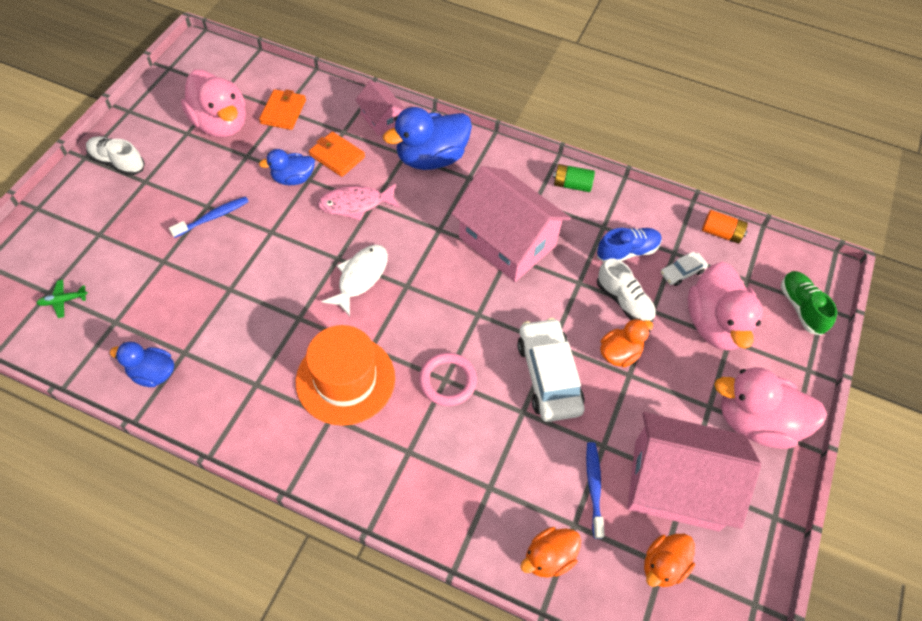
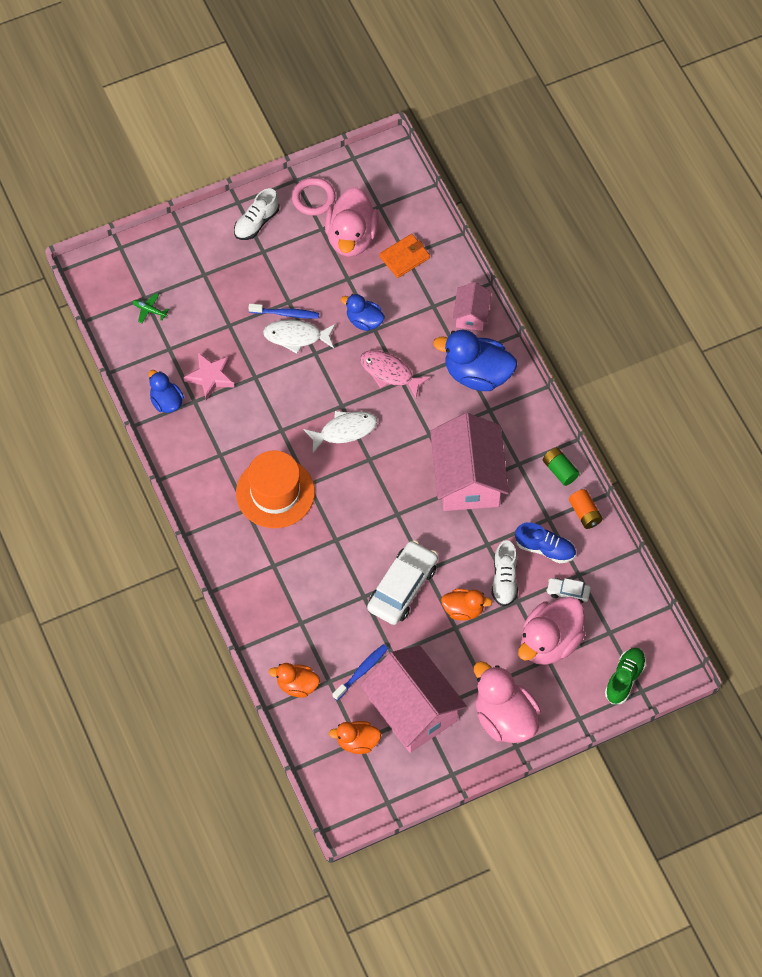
camera: 45 degrees right, 5 degrees up
(118, 162) = (256, 222): white shoe -> white shoe turned 120 degrees counterclockwise
(182, 319) = (210, 377): none -> pink star
(240, 229) = (296, 336): none -> white fish
(337, 156) = (410, 324): orange wallet -> none
(448, 381) = (336, 542): pink ring -> pink ring (313, 198)
(721, 233) = (630, 587): orange battery -> orange battery (585, 513)

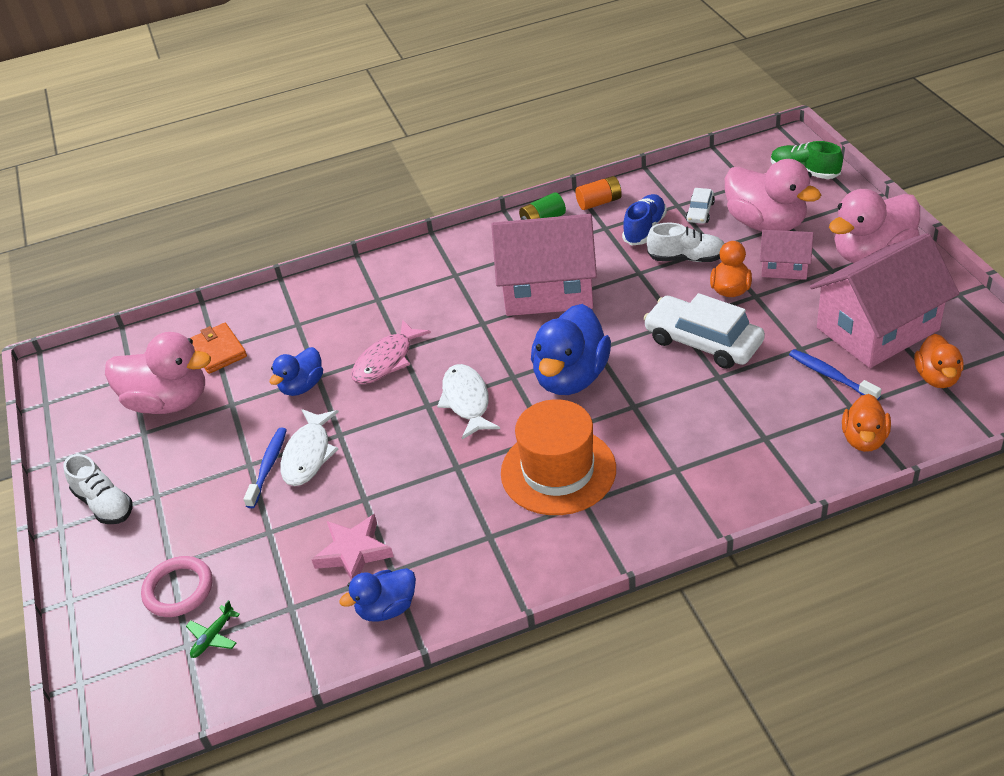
camera: 80 degrees left, 20 degrees down
(313, 198) = (91, 442): pink ring -> pink ring (178, 589)
(471, 315) = (319, 292): pink house -> pink house (784, 267)
(477, 374) = (404, 285): blue duck -> blue duck (571, 377)

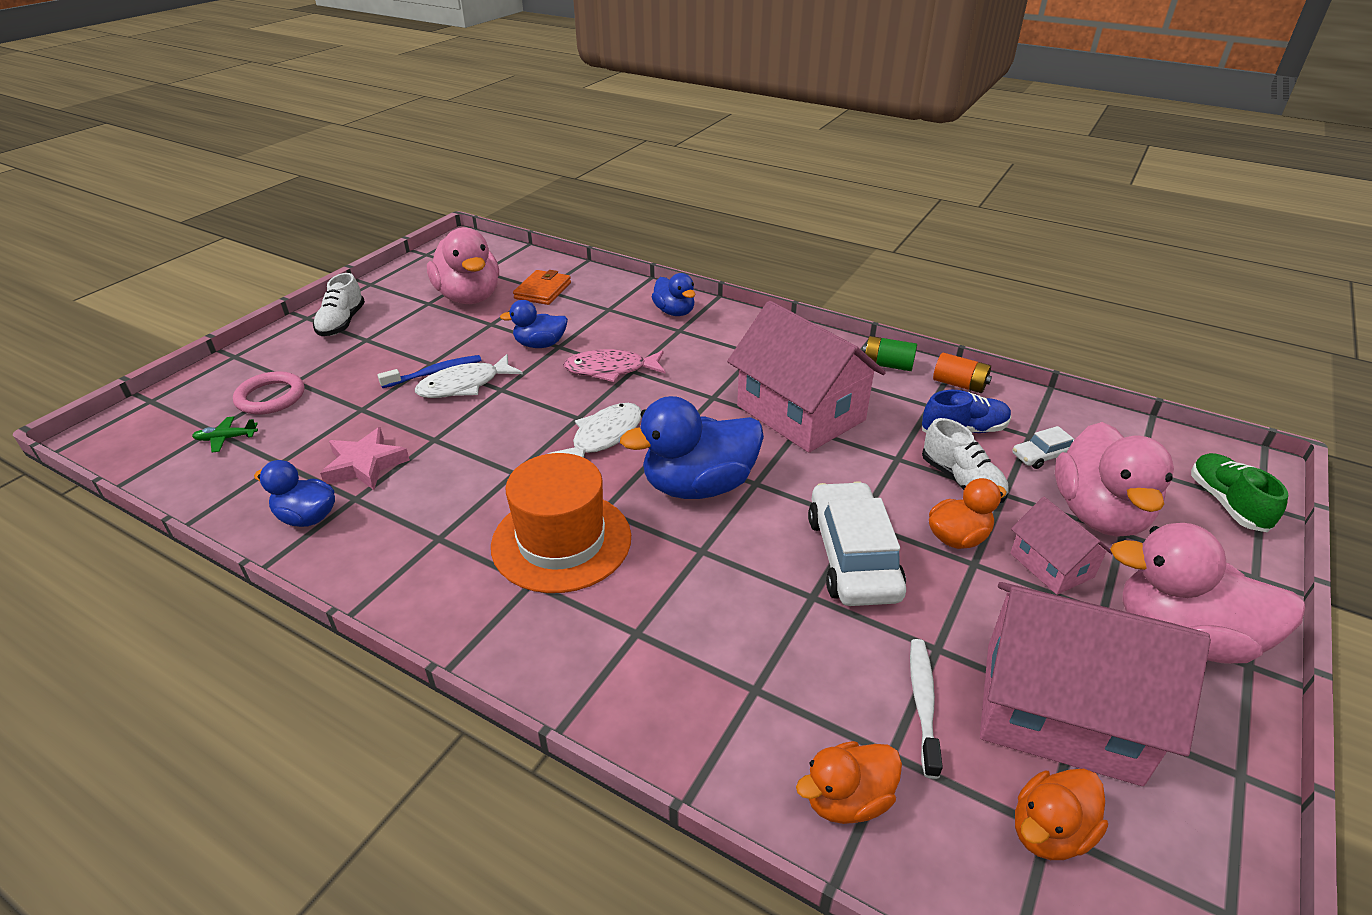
camera: 45 degrees right, 5 degrees down
(349, 289) = (674, 312): none -> blue duck
(830, 376) = (923, 703): blue toothbrush -> white toothbrush

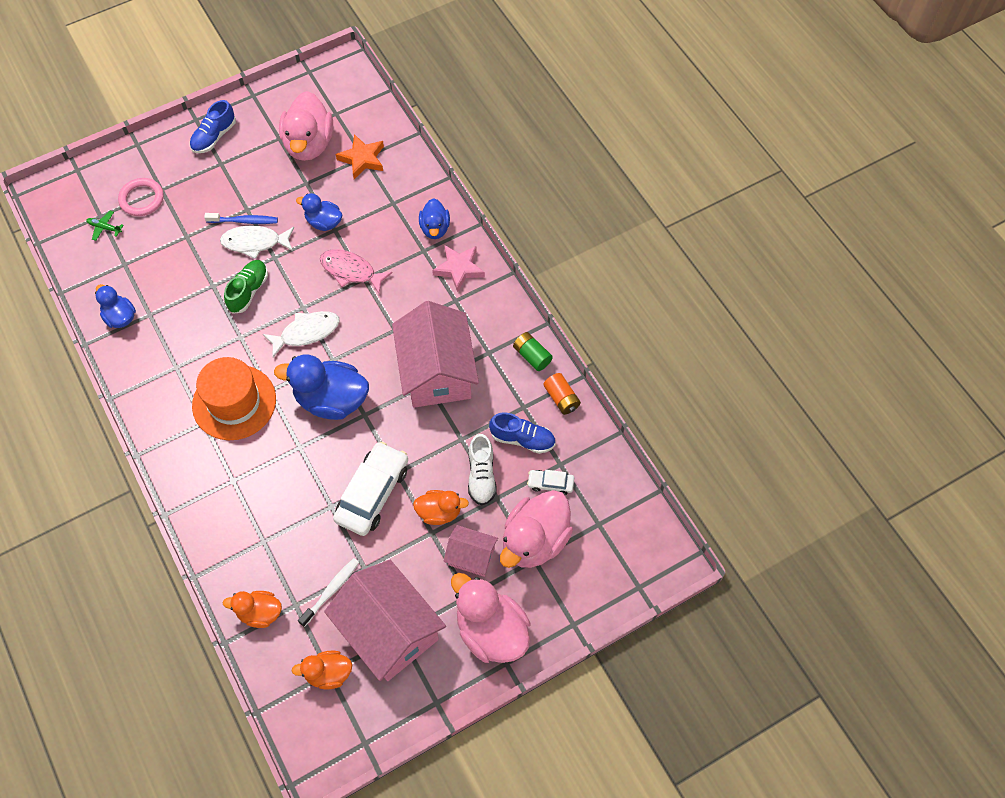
camera: 30 degrees right, 25 degrees up
(342, 323) = (214, 137): white shoe -> blue shoe
(365, 464) = (166, 289): pink star -> pink star (459, 269)
(543, 291) = (362, 159): orange wallet -> orange star
(1051, 565) = (471, 556): pink house -> pink house turned 75 degrees counterclockwise
(1226, 503) = (619, 575): green shoe -> green shoe (248, 291)

